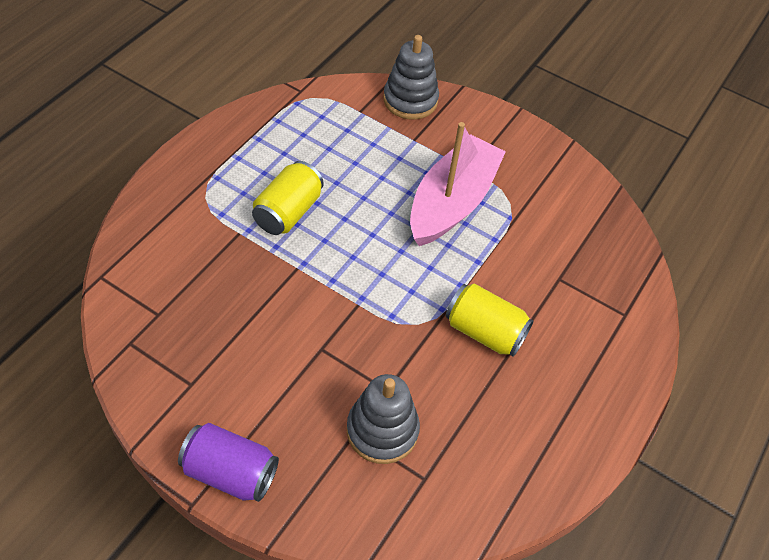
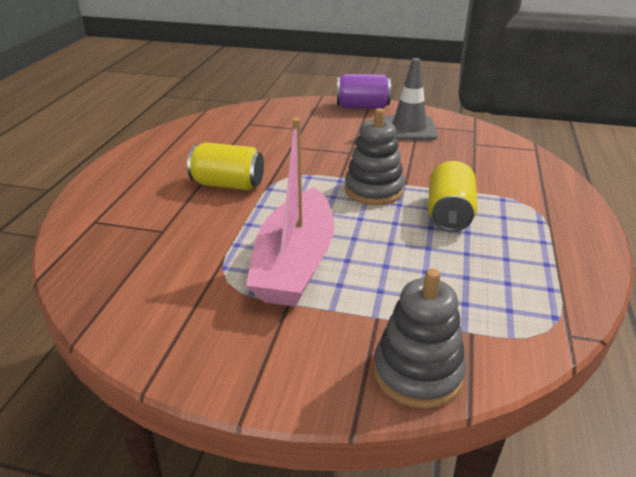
camera: 165 degrees right, 20 degrees down
(210, 379) = (409, 129): none -> grey traffic cone
(382, 430) = (284, 132): grey stacking toy -> grey stacking toy (374, 190)

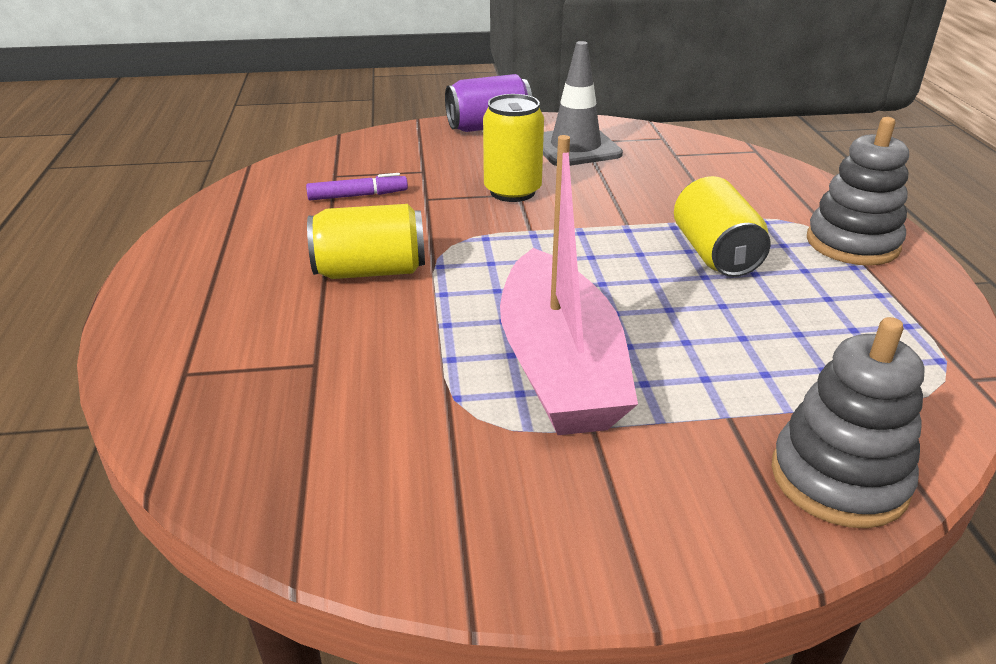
camera: 20 degrees left, 0 degrees up
(252, 138) = (358, 195): none -> purple marker
(347, 151) = (512, 191): none -> yellow can
(374, 190) = (591, 240): grey stacking toy -> grey stacking toy (852, 243)

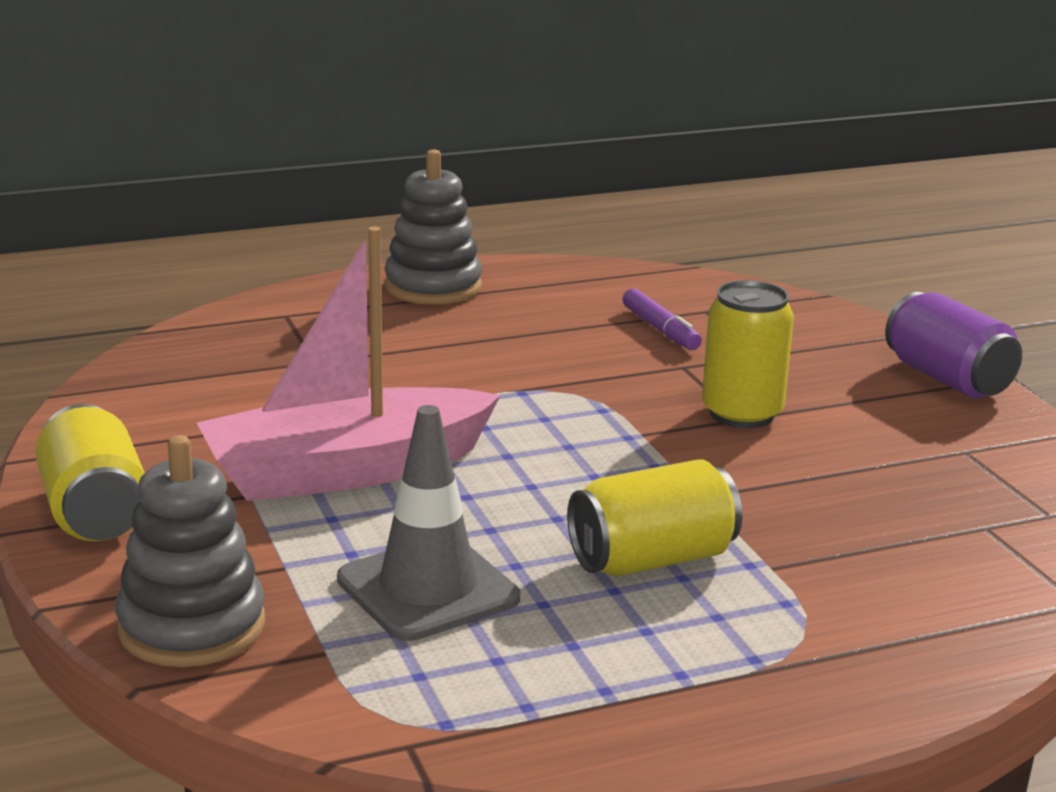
camera: 75 degrees right, 10 degrees down
(370, 271) = (490, 360): yellow can -> yellow can (95, 512)
(575, 148) = (932, 445): grey traffic cone -> grey traffic cone (428, 589)
(852, 243) = (759, 678): grey stacking toy -> grey stacking toy (433, 287)

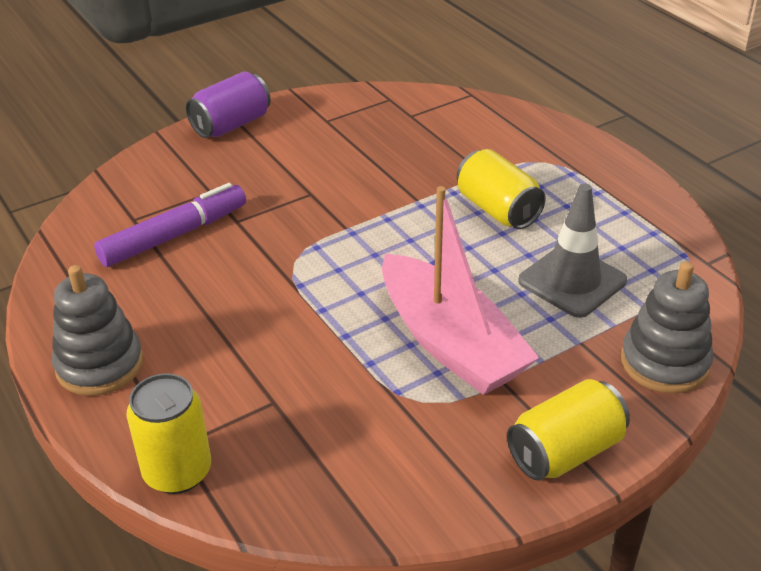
camera: 100 degrees left, 15 degrees up
(660, 329) = (174, 235): purple marker -> purple marker, size x1.73
(742, 414) = (305, 193): yellow can -> yellow can (177, 472)

